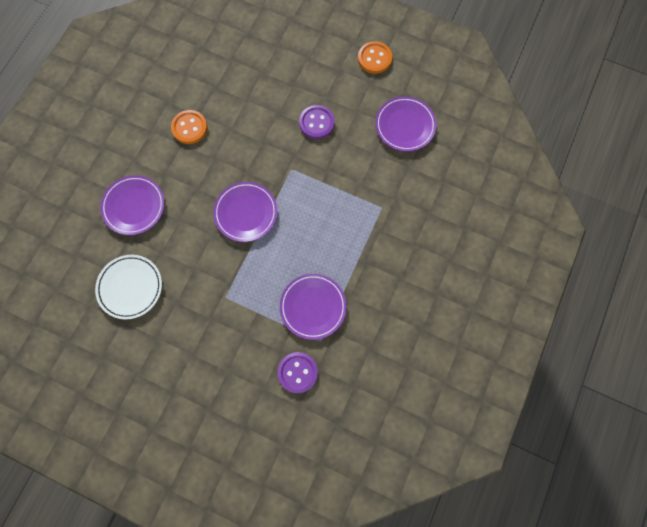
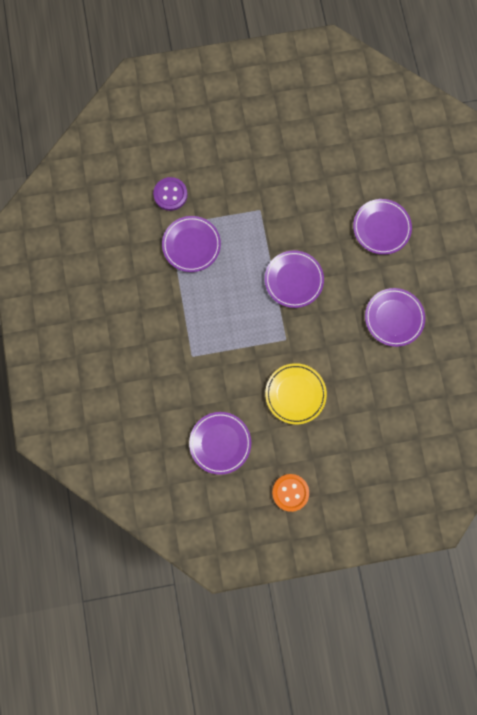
camera: 145 degrees right, 5 degrees up
(130, 287) = (333, 171): white plate -> none
(189, 128) = (393, 318): orange button -> purple plate
(316, 123) = (295, 394): purple button -> yellow plate

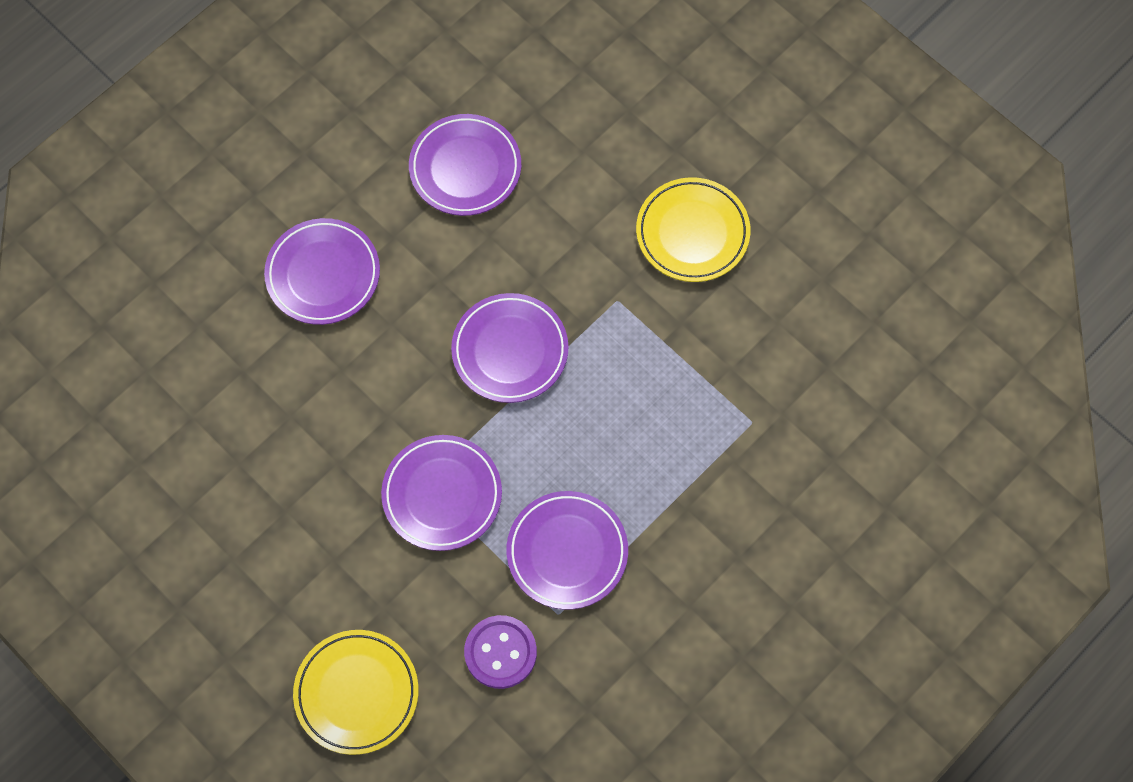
camera: 125 degrees left, 10 degrees down
(193, 134) = (356, 693): none -> yellow plate
(220, 443) = (850, 290): purple plate -> purple plate (442, 495)
(290, 492) = (841, 149): orange button -> none

